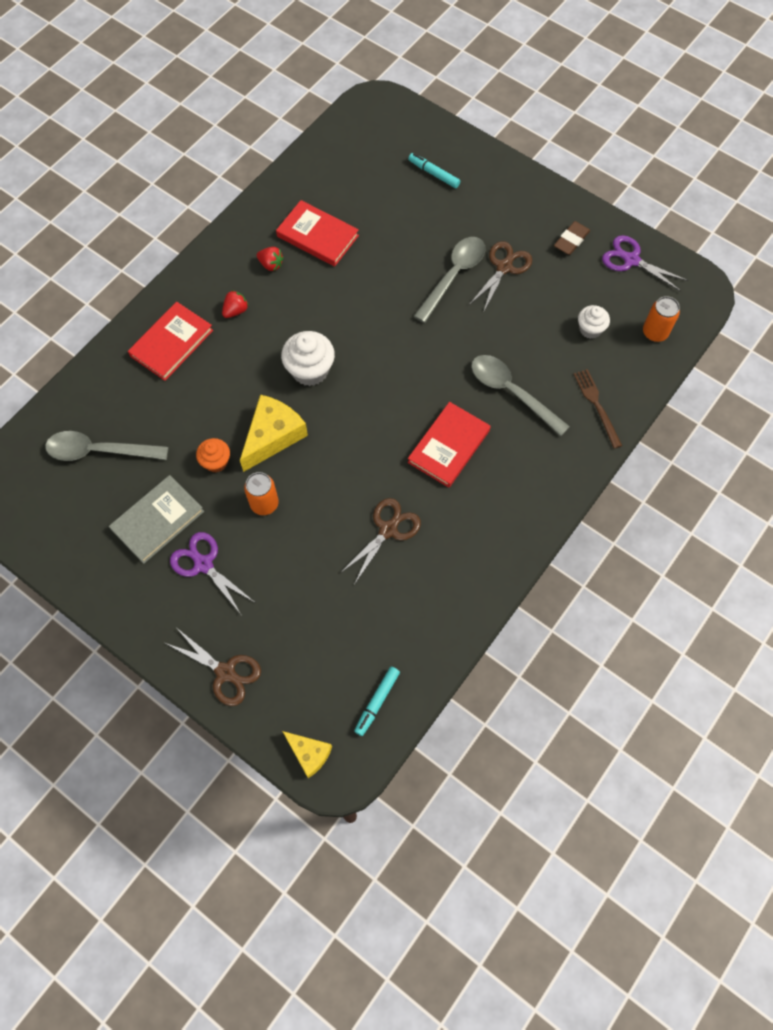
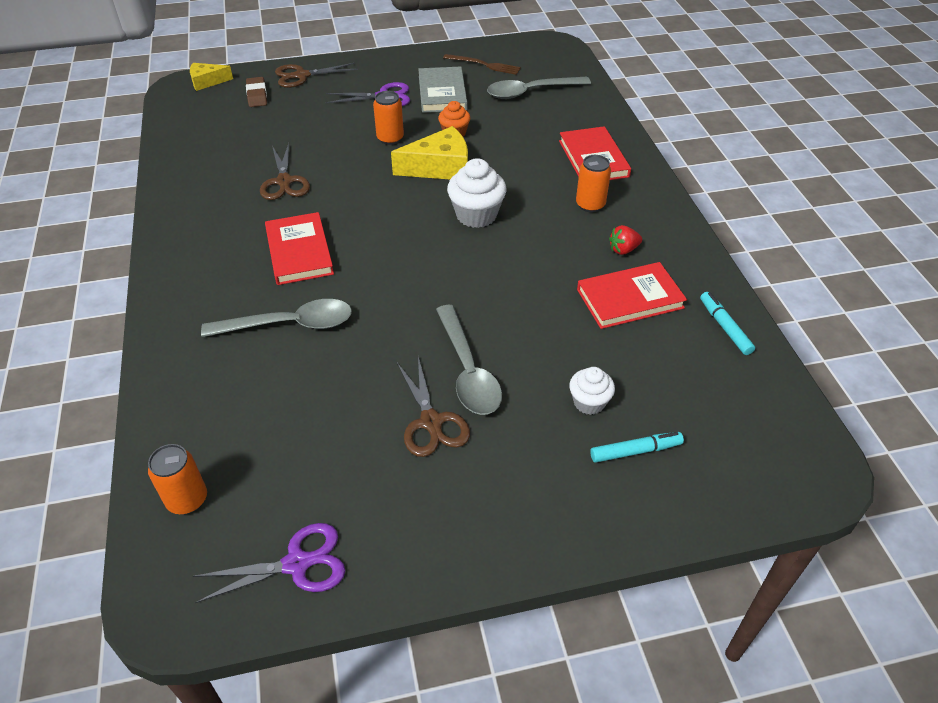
camera: 130 degrees right, 20 degrees down
(99, 451) = (531, 92): grey spoon -> grey spoon turned 150 degrees counterclockwise
(236, 311) = (590, 205): red strawberry -> orange can
(273, 436) = (440, 167): yellow cheese -> yellow cheese turned 90 degrees counterclockwise
(377, 702) = (188, 118): turquoise marker -> turquoise marker (724, 327)
(571, 240) = (395, 520): brown eraser -> brown eraser (257, 95)
(590, 329) = (268, 440): white cupcake -> white cupcake (589, 402)
(597, 405) = (191, 377): brown fork -> brown fork (484, 65)

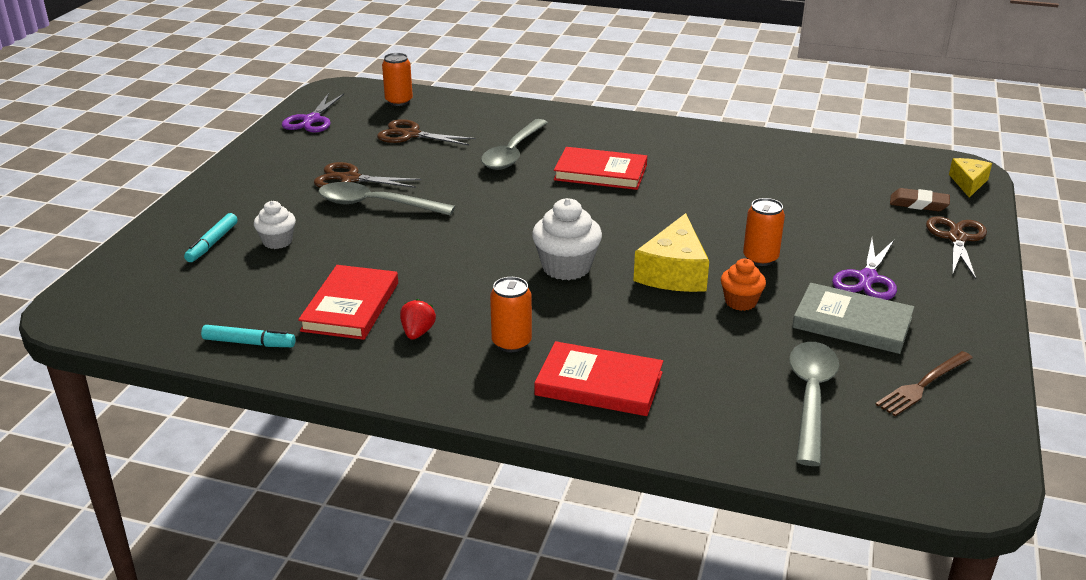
camera: 120 degrees right, 15 degrees down
(284, 181) = (720, 186): brown scissors -> brown scissors (411, 135)

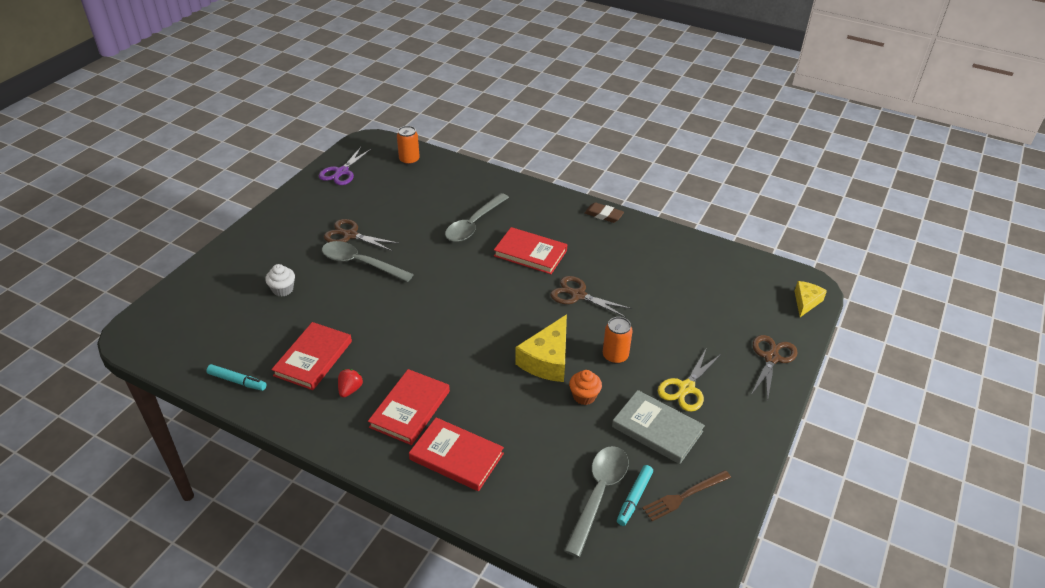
camera: 10 degrees right, 10 degrees up
(212, 243) = (239, 285): turquoise marker -> turquoise marker (634, 498)
(411, 135) = (407, 196): brown scissors -> brown scissors (578, 295)
(511, 343) = (410, 409): orange can -> red book
(566, 267) = (472, 344): white cupcake -> none
(867, 278) = (686, 388): purple scissors -> yellow scissors
(918, 204) = (757, 318): brown eraser -> brown eraser (603, 215)

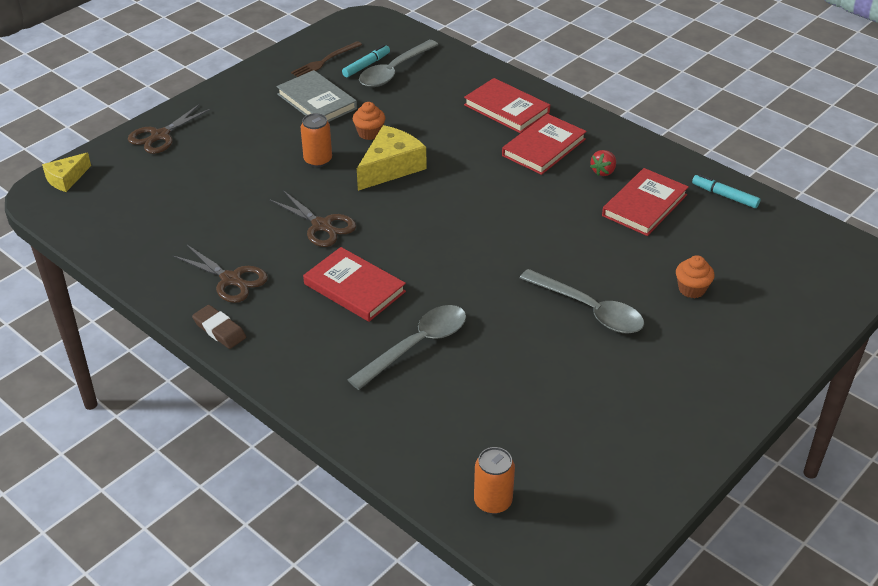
camera: 165 degrees left, 0 degrees up
(283, 289) = (691, 289): white cupcake -> orange cupcake
(342, 172) = (619, 493): purple scissors -> none
(350, 235) = (603, 357): brown scissors -> brown scissors (231, 279)
(684, 496) = (325, 61): brown fork -> brown fork turned 150 degrees clockwise
(686, 388) = (266, 125): yellow scissors -> none

